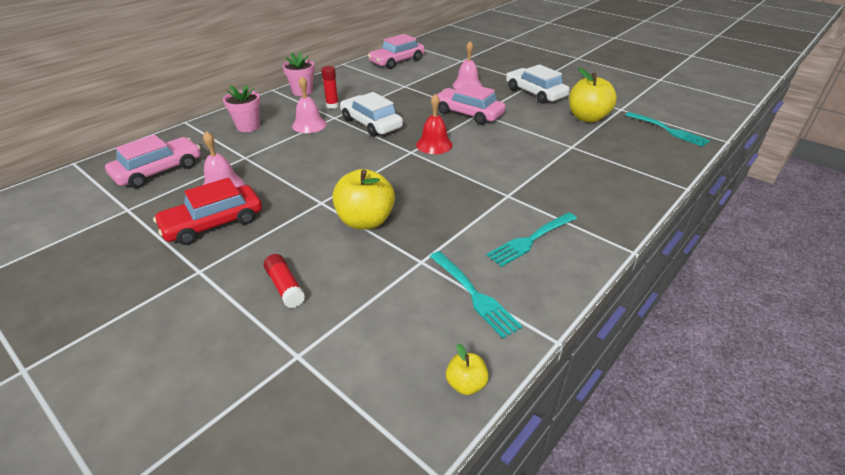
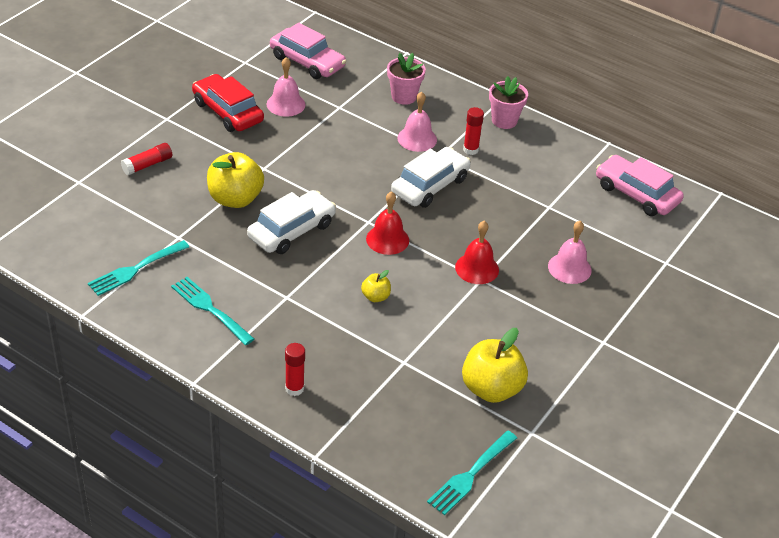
camera: 80 degrees right, 5 degrees up
(466, 384) = (47, 264): yellow apple -> yellow apple (375, 297)
(468, 113) = (477, 268): pink car -> red bell
(535, 93) = (563, 340): white car -> white car (292, 230)
(618, 195) = (294, 388): none -> red glue stick

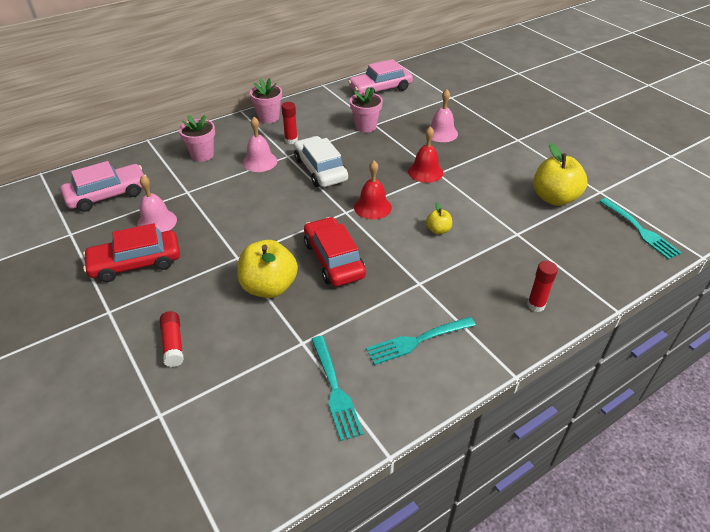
camera: 65 degrees left, 0 degrees up
(292, 230) = (334, 259): white car -> red car
(539, 200) = (365, 126): none -> pink flower pot

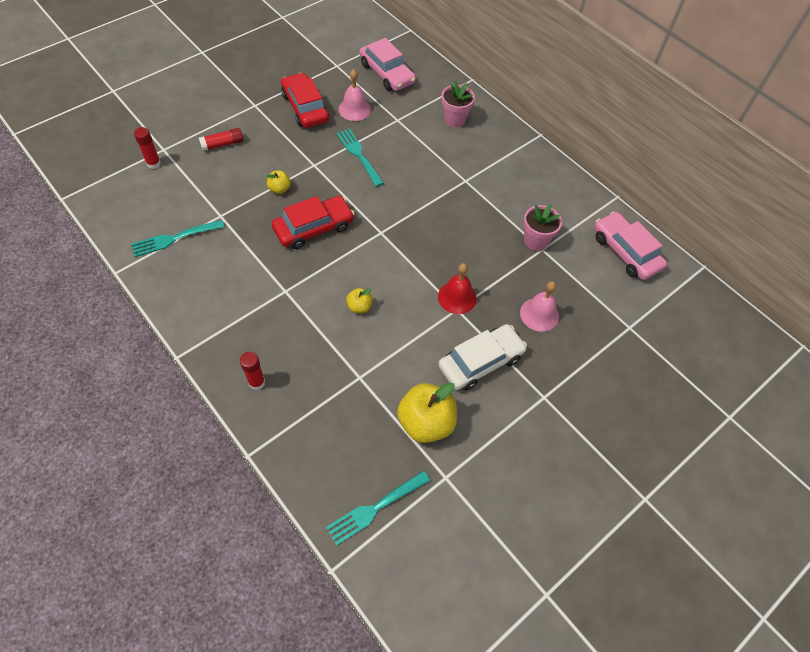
camera: 80 degrees right, 15 degrees up
(260, 162) = (451, 161): pink bell -> none
(268, 117) = (532, 158): pink flower pot -> none
(269, 287) = (279, 189): yellow apple -> yellow apple, size x0.49
(291, 140) = (493, 180): red glue stick -> red glue stick (153, 164)
(320, 169) = (446, 208): white car -> white car (481, 362)
(372, 207) = (390, 253): red bell -> none
(417, 340) = (218, 289): turquoise fork -> turquoise fork (359, 155)

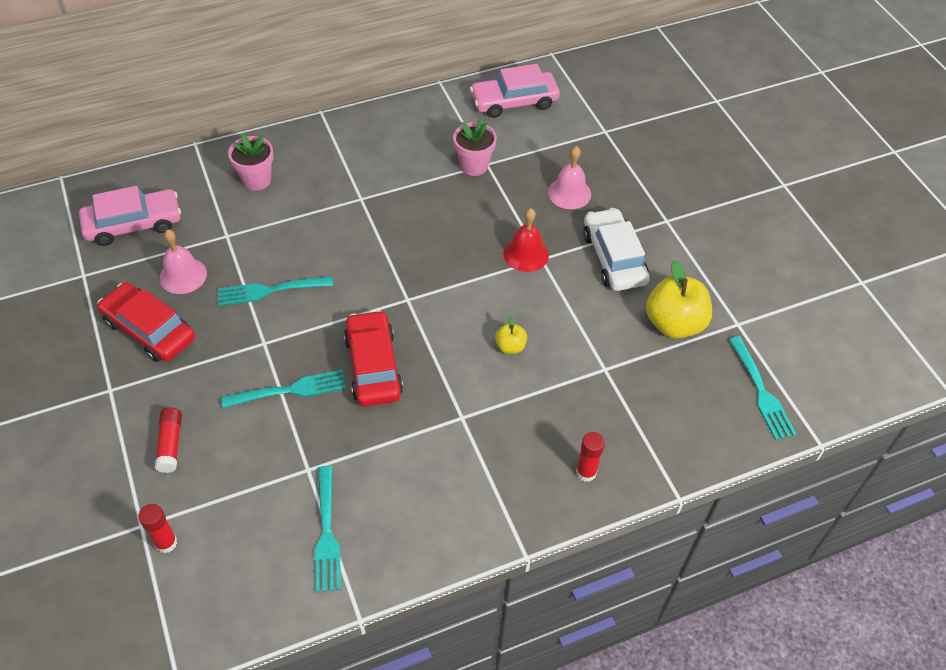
camera: 70 degrees left, 5 degrees down
(279, 189) = (290, 390): yellow apple -> turquoise fork
(305, 108) = (149, 330): red car -> red car turned 45 degrees clockwise

